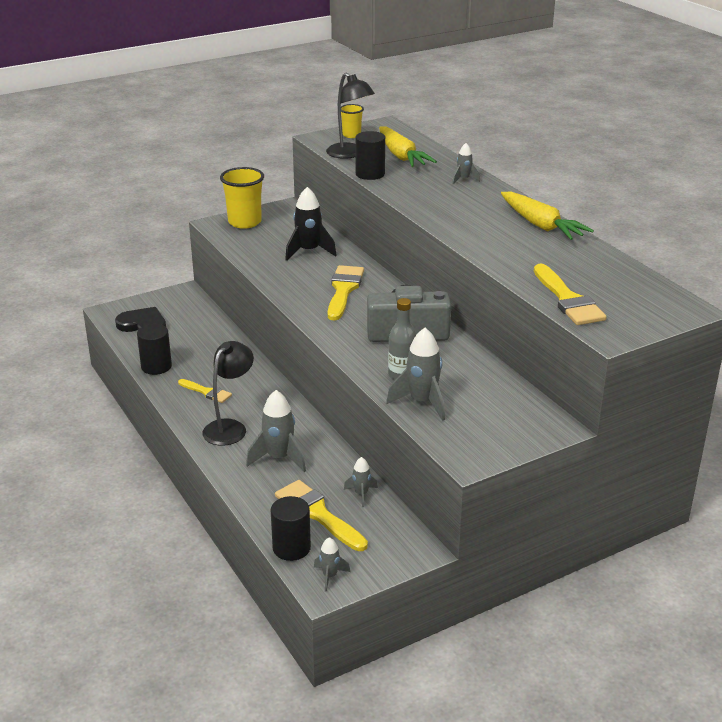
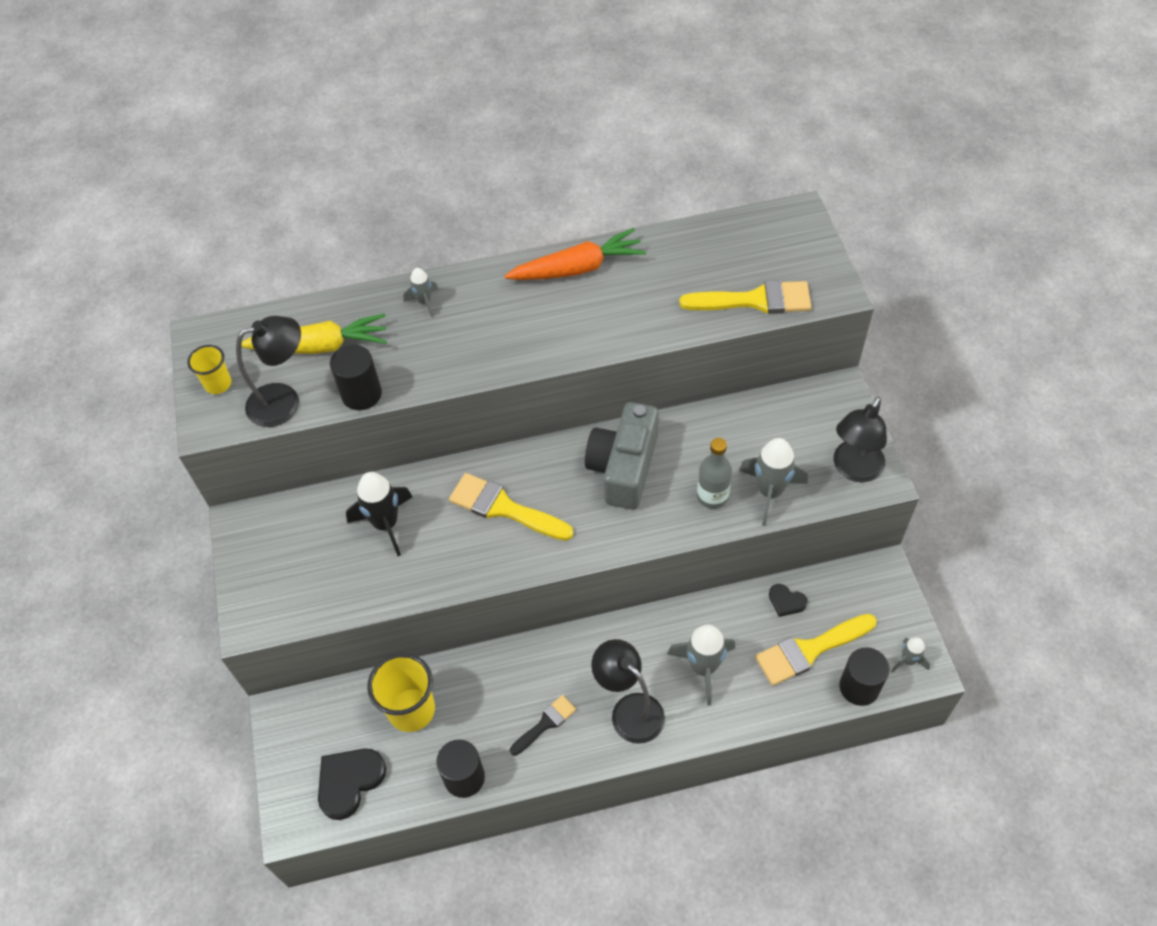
camera: 70 degrees left, 25 degrees up
(207, 392) = (545, 723): yellow brush -> black brush
(244, 222) = (262, 584): yellow cup -> yellow cup (411, 710)
(361, 494) = (786, 601): grey rocket -> black heart
(472, 444) = (854, 470): none -> black lamp
(540, 225) = (577, 268): yellow carrot -> orange carrot

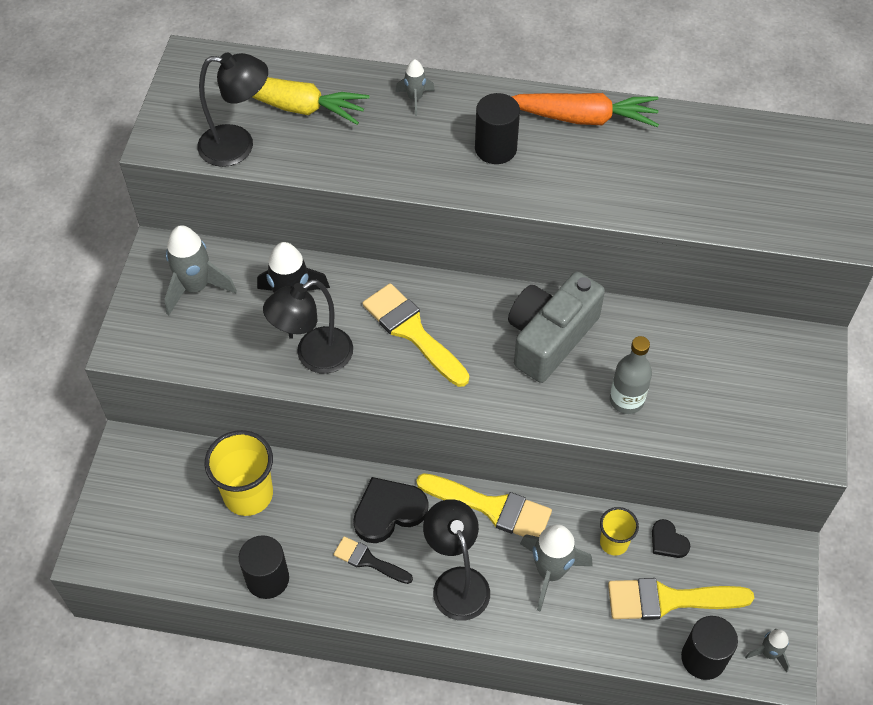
camera: 20 degrees right, 0 degrees up
(218, 384) = (185, 108): yellow cup -> yellow cup (614, 542)
(349, 781) = (160, 537): black heart -> black heart (388, 511)
(361, 394) = (313, 165): black cylinder -> black cylinder (495, 148)
(545, 723) = (368, 561): black brush -> black brush turned 135 degrees counterclockwise
(755, 300) = (751, 213): yellow brush -> yellow brush (491, 507)
(770, 492) = (688, 419): grey rocket -> grey rocket (196, 287)
(854, 470) = (789, 430): black lamp -> black lamp (314, 356)

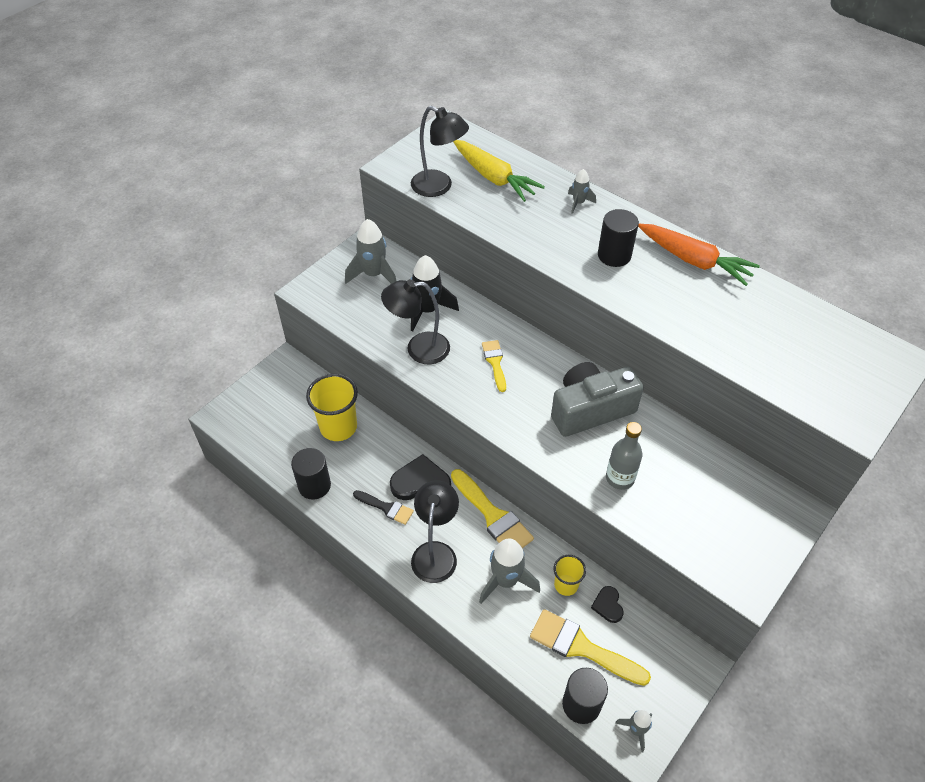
camera: 30 degrees right, 5 degrees down
(368, 561) = (386, 508): black brush -> black brush turned 150 degrees clockwise
(412, 332) = (495, 362): yellow brush -> yellow brush, size x0.59

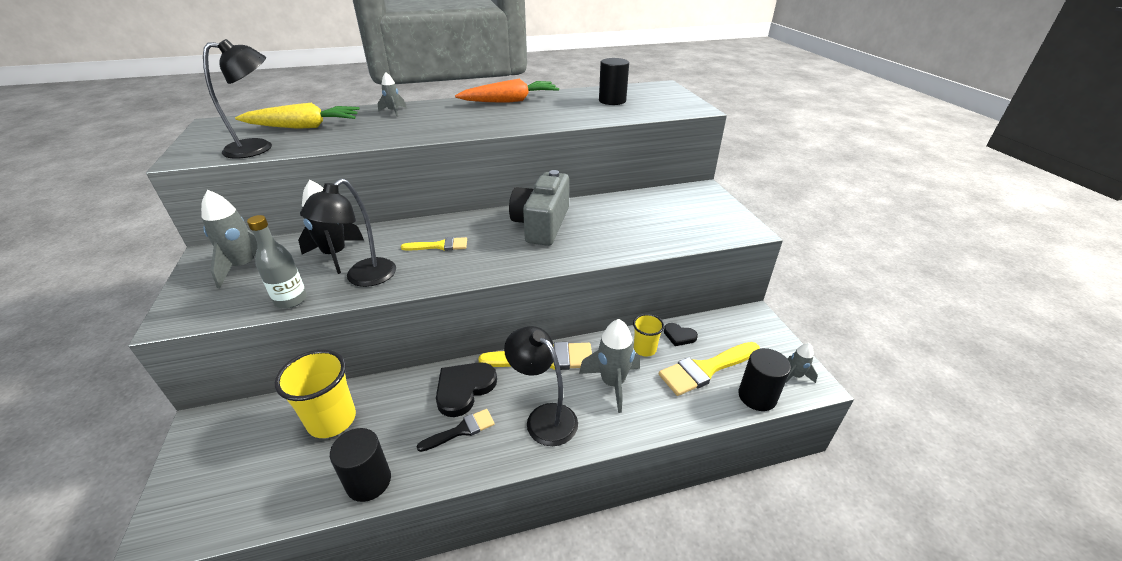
camera: 55 degrees left, 15 degrees down
(495, 362) = (439, 246): yellow brush -> yellow brush turned 150 degrees clockwise
(614, 255) = (460, 118): black cylinder -> black cylinder (612, 101)
(620, 478) = (614, 239): grey bottle -> grey bottle (291, 300)

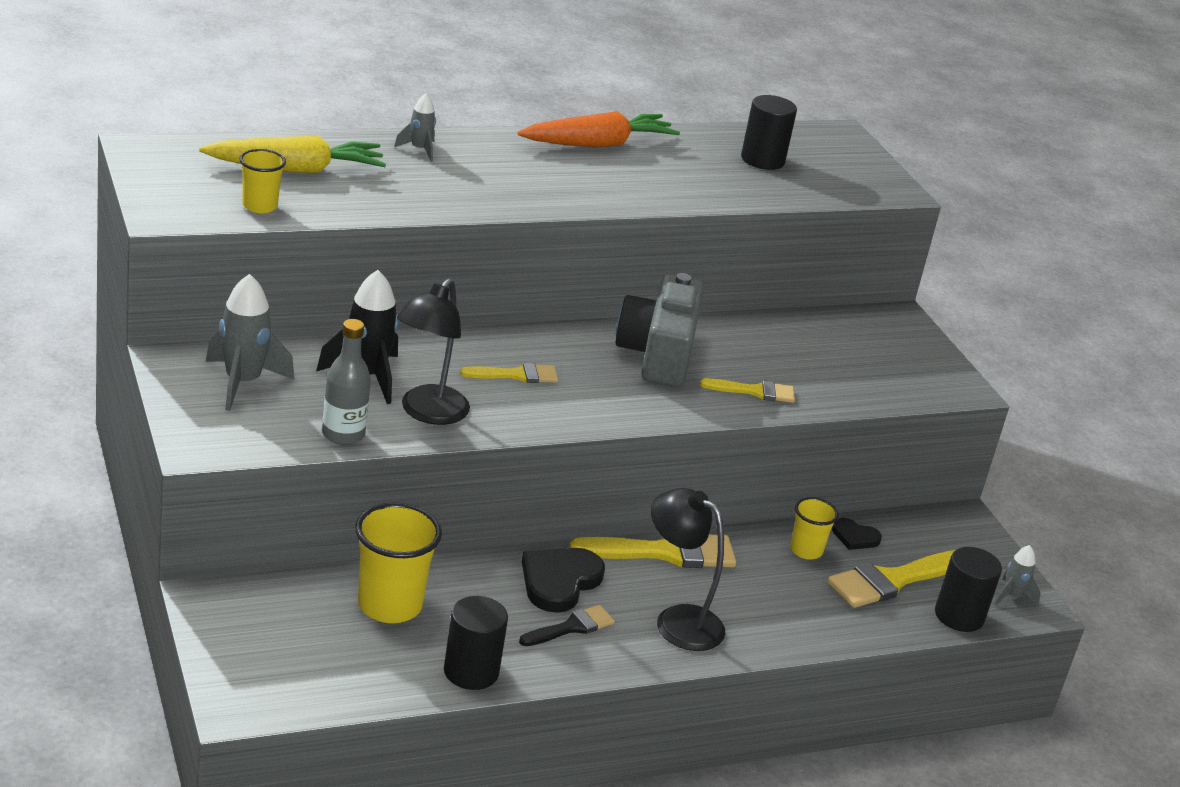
camera: 10 degrees left, 5 degrees down
(259, 148) = (260, 206): black lamp -> yellow cup
(603, 244) = (754, 391): none -> yellow brush
(612, 383) = (764, 588): grey rocket -> none

